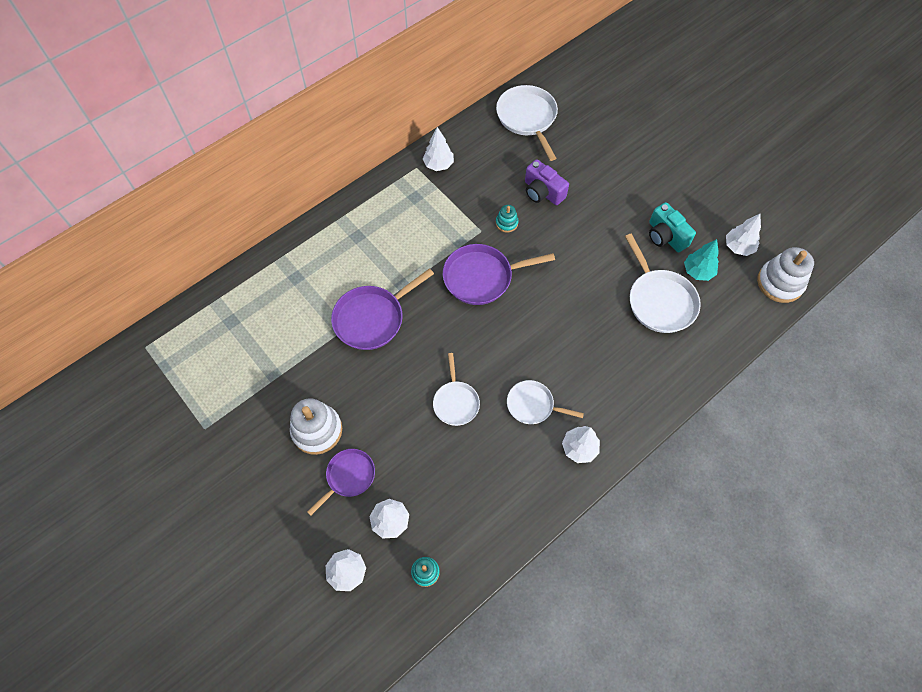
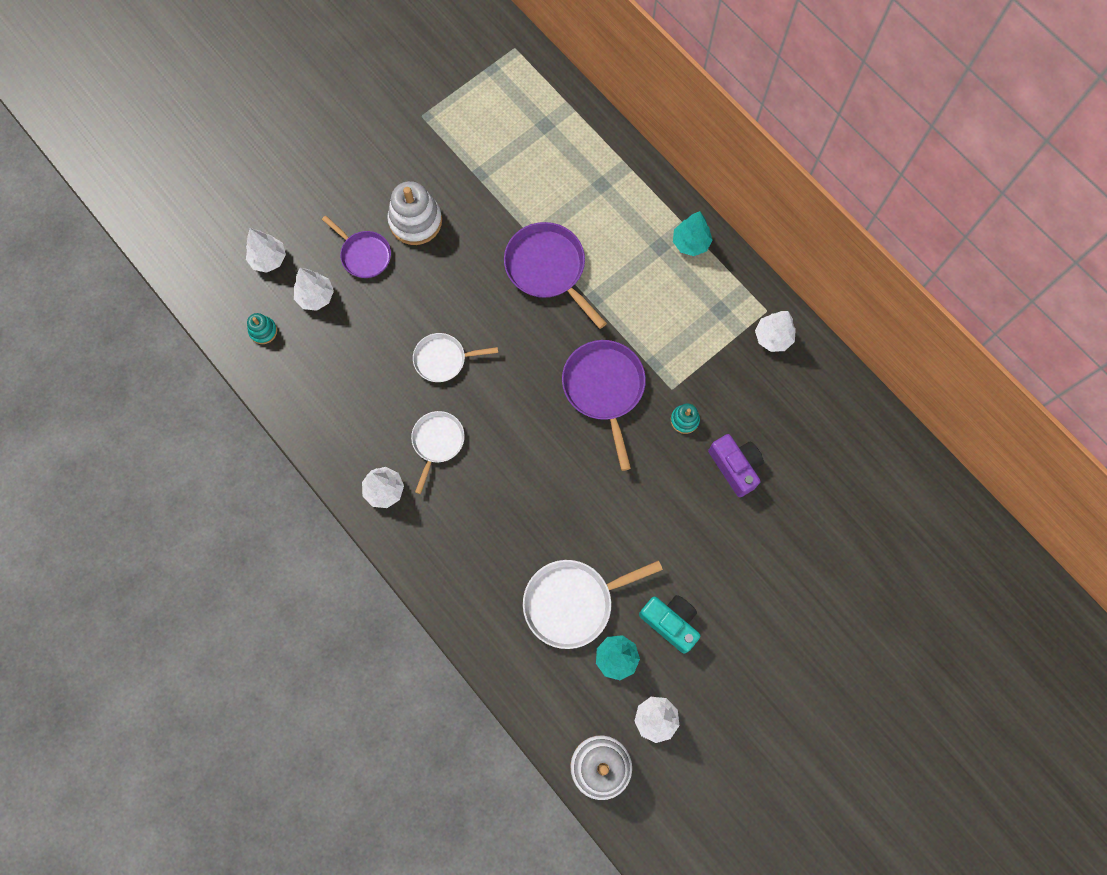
camera: 90 degrees right, 10 degrees up
(356, 215) = (690, 243): none -> turquoise tree
(527, 118) = (860, 452): white pan -> none
(542, 192) = (735, 467): purple camera -> purple camera turned 105 degrees clockwise
(665, 236) = (670, 622): turquoise camera -> turquoise camera turned 75 degrees clockwise

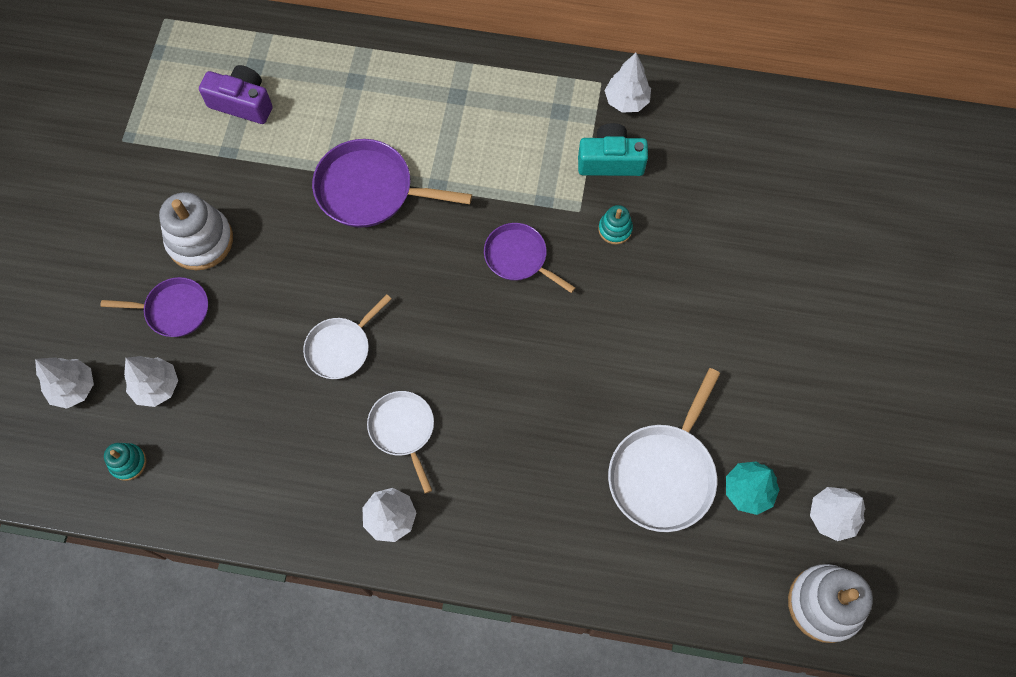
camera: 40 degrees left, 5 degrees down
(604, 389) = (518, 257): purple pan -> purple pan, size x0.63
(670, 622) = (765, 417): turquoise camera -> turquoise camera (610, 161)
(690, 243) = (482, 74): turquoise tree -> none
(735, 467) = (695, 235): purple camera -> purple camera (242, 103)

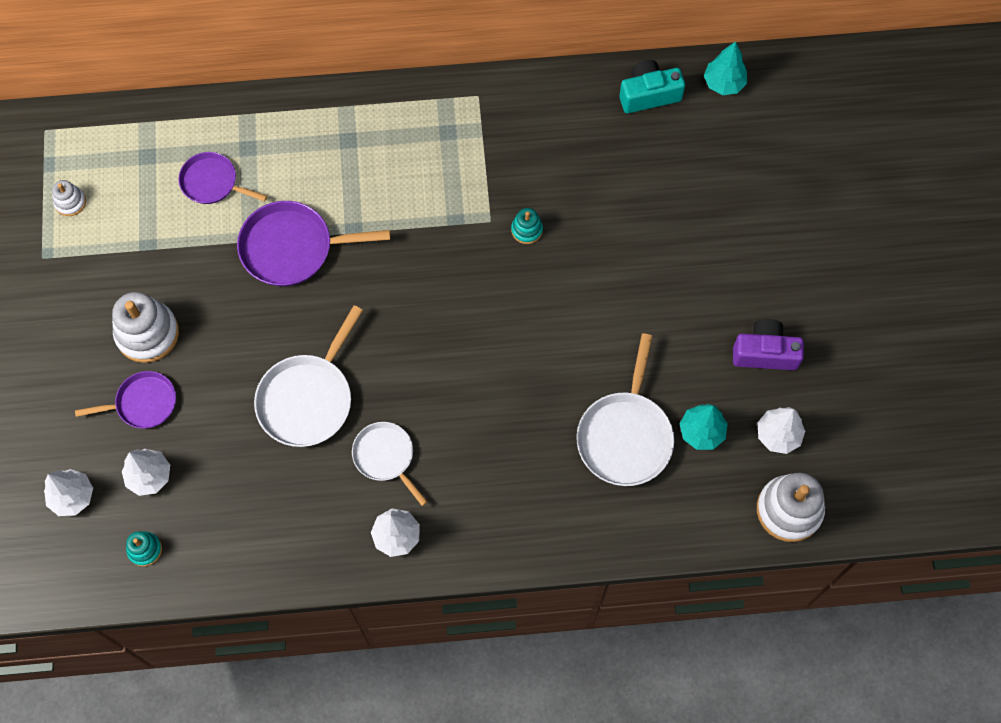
camera: 15 degrees left, 0 degrees up
(166, 93) = (70, 202): none -> white stacking toy
(242, 103) = (146, 194): purple camera -> purple camera (765, 353)
(341, 348) = (308, 399): white pan -> white pan, size x1.59
(518, 257) = (446, 277): purple pan -> purple pan (212, 182)
(610, 161) = (506, 168): turquoise camera -> turquoise camera (648, 95)
(626, 101) = (506, 108): white tree -> none
(860, 128) = (723, 83): none -> turquoise tree

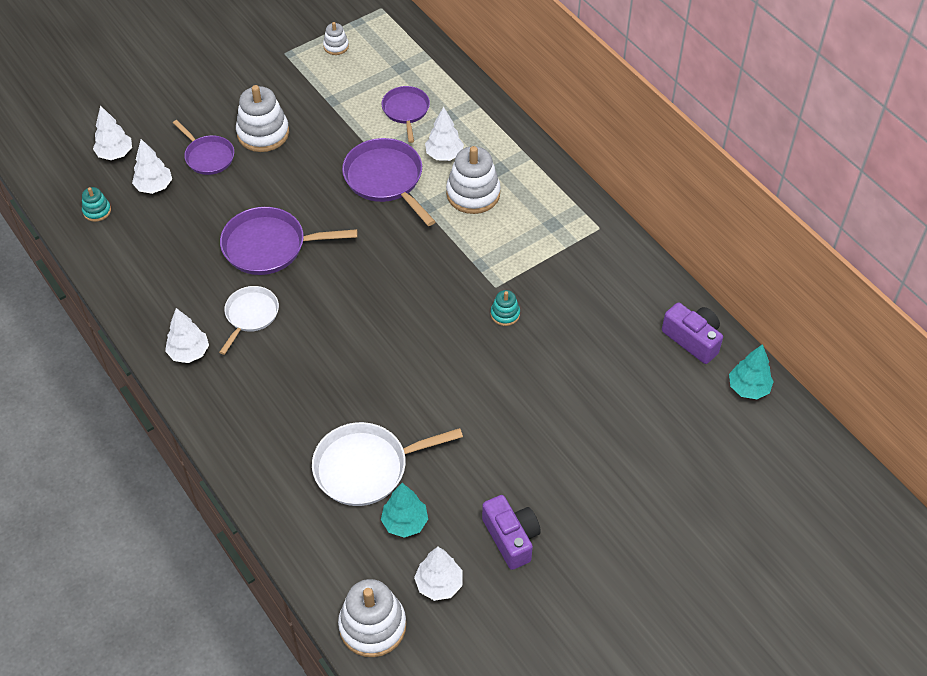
camera: 60 degrees right, 15 degrees down
(296, 178) = (444, 155): none -> white tree
(308, 399) = (269, 246): white pan -> purple pan
(364, 179) = (473, 194): none -> white stacking toy
(648, 95) = (693, 339): turquoise camera -> purple camera

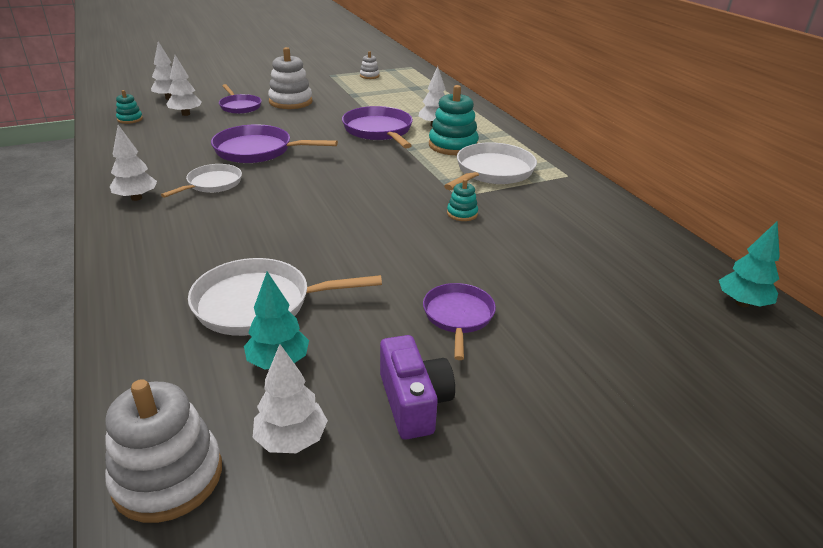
camera: 10 degrees right, 20 degrees down
(406, 111) = (410, 104): purple pan -> purple pan (458, 316)
(473, 194) = (453, 145): white stacking toy -> turquoise stacking toy
(522, 236) = (492, 172): none -> white pan
(693, 339) = (668, 256): purple camera -> none

